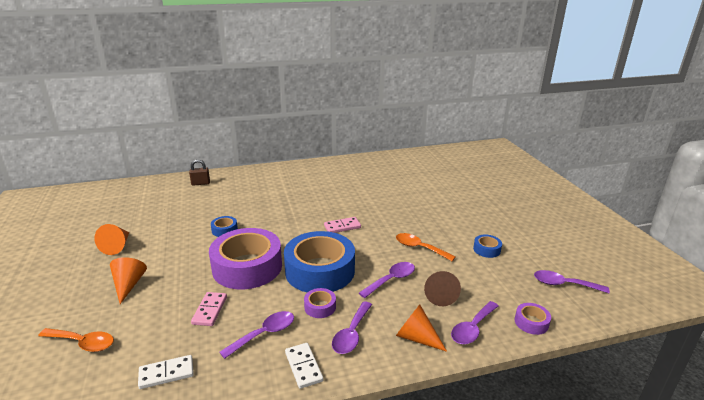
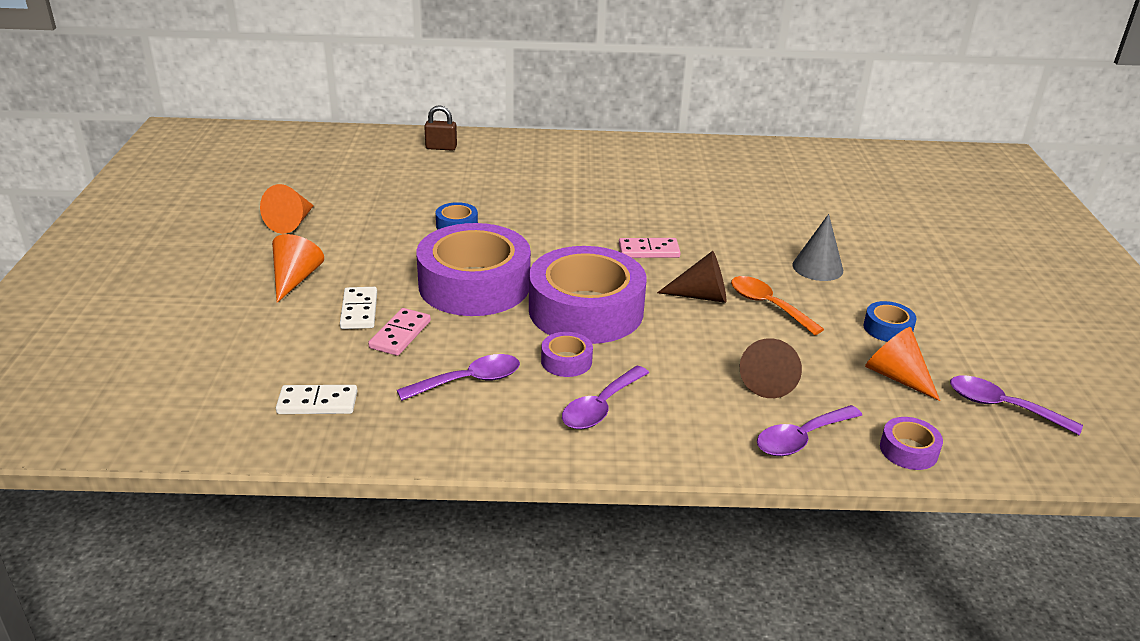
camera: 15 degrees right, 5 degrees up
(83, 343) = (217, 343): orange spoon -> none
(303, 367) = (511, 434): white domino -> white domino (359, 311)
(320, 271) = (586, 310): blue tape -> purple tape
(381, 249) = (701, 296): none -> brown cone
(391, 280) = (697, 344): purple spoon -> none
(416, 338) = (702, 432): orange cone -> orange cone (896, 377)
(436, 220) = (817, 267): none -> grey cone

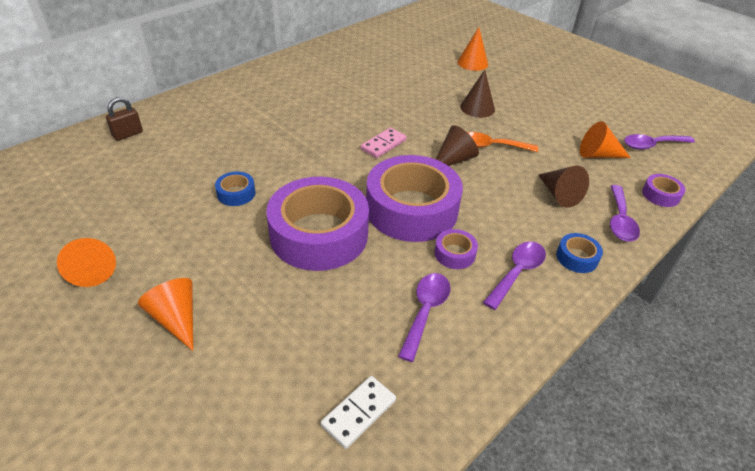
camera: 45 degrees left, 10 degrees up
(359, 311) = (270, 311): white domino -> none
(400, 334) = (329, 309): pink domino -> none
(600, 407) = (517, 272): purple spoon -> purple spoon turned 135 degrees counterclockwise
(817, 267) = (477, 108): grey cone -> brown cone
(887, 328) = (556, 128): blue tape -> blue tape (577, 257)
(895, 226) = (472, 63): none -> orange cone

